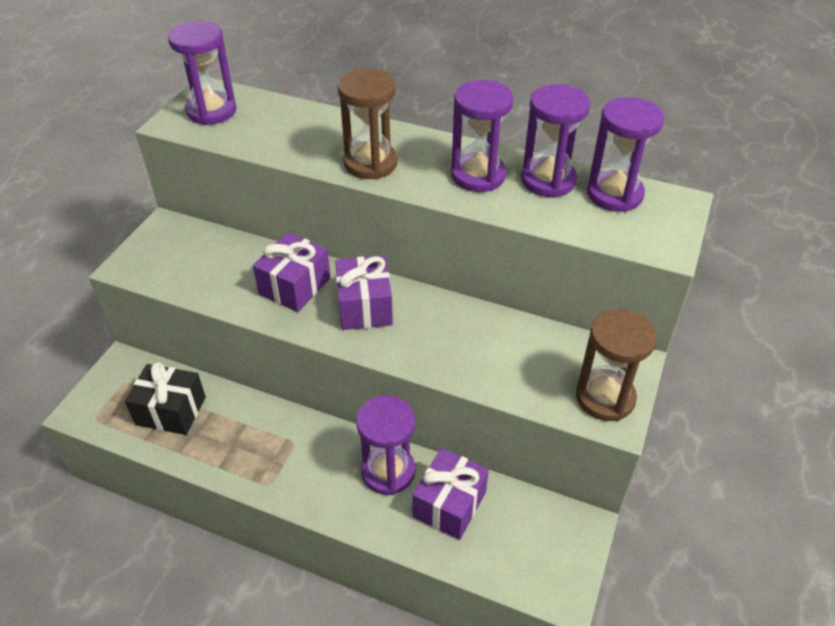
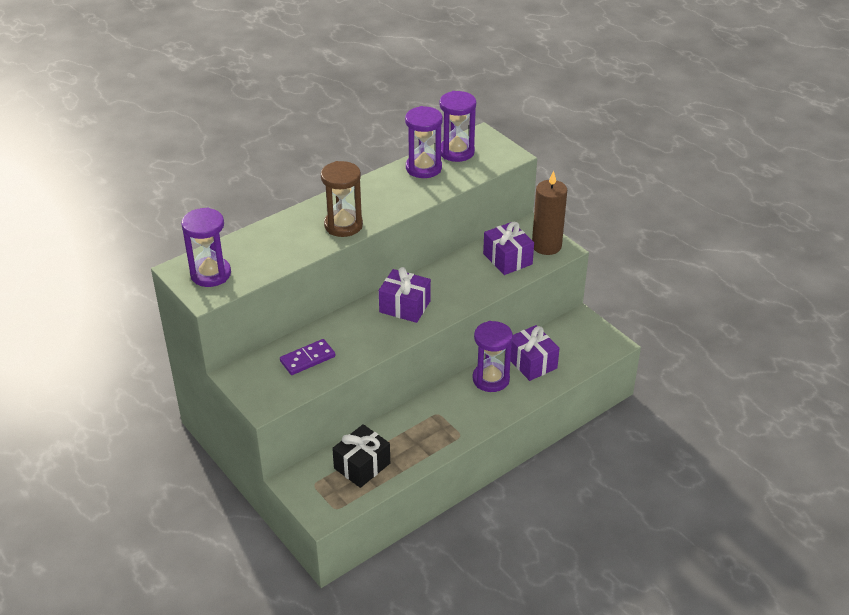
camera: 60 degrees left, 5 degrees down
(219, 266) = (307, 359): none -> purple domino
(295, 286) = (359, 330): purple gift -> purple gift (507, 259)
(478, 176) = (395, 190): purple hourglass -> none
(605, 397) = (546, 246): brown hourglass -> brown candle

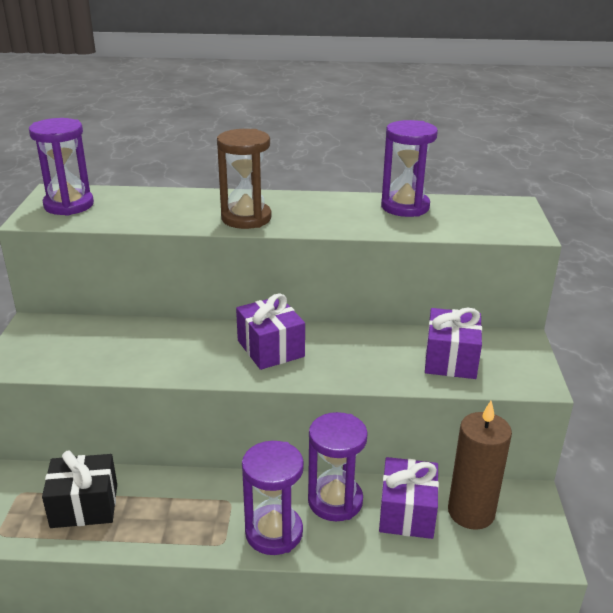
camera: 40 degrees right, 10 degrees down
(307, 359) = (109, 346): purple domino -> none
(456, 152) = (463, 207): purple hourglass -> purple hourglass (274, 532)
(546, 246) = (519, 369): brown candle -> brown candle (471, 512)

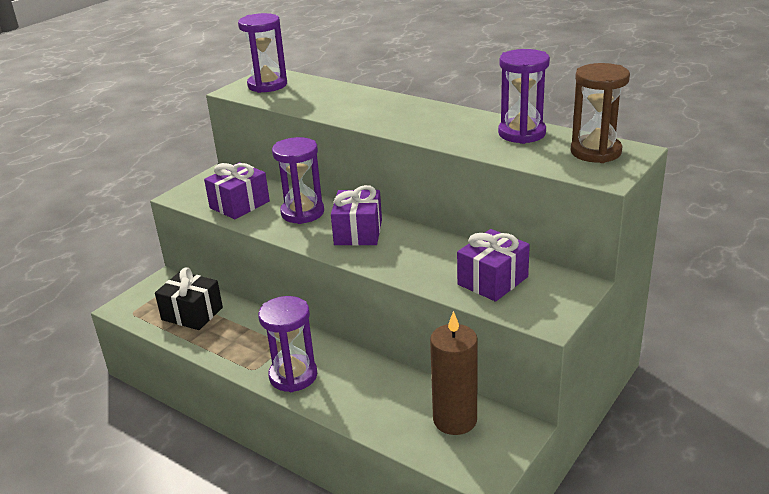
camera: 35 degrees right, 0 degrees up
(246, 218) = (378, 118): brown hourglass -> brown hourglass (595, 152)
(335, 501) = (357, 372): purple hourglass -> purple hourglass (302, 213)
(407, 512) = (403, 400): purple gift -> purple gift (239, 204)

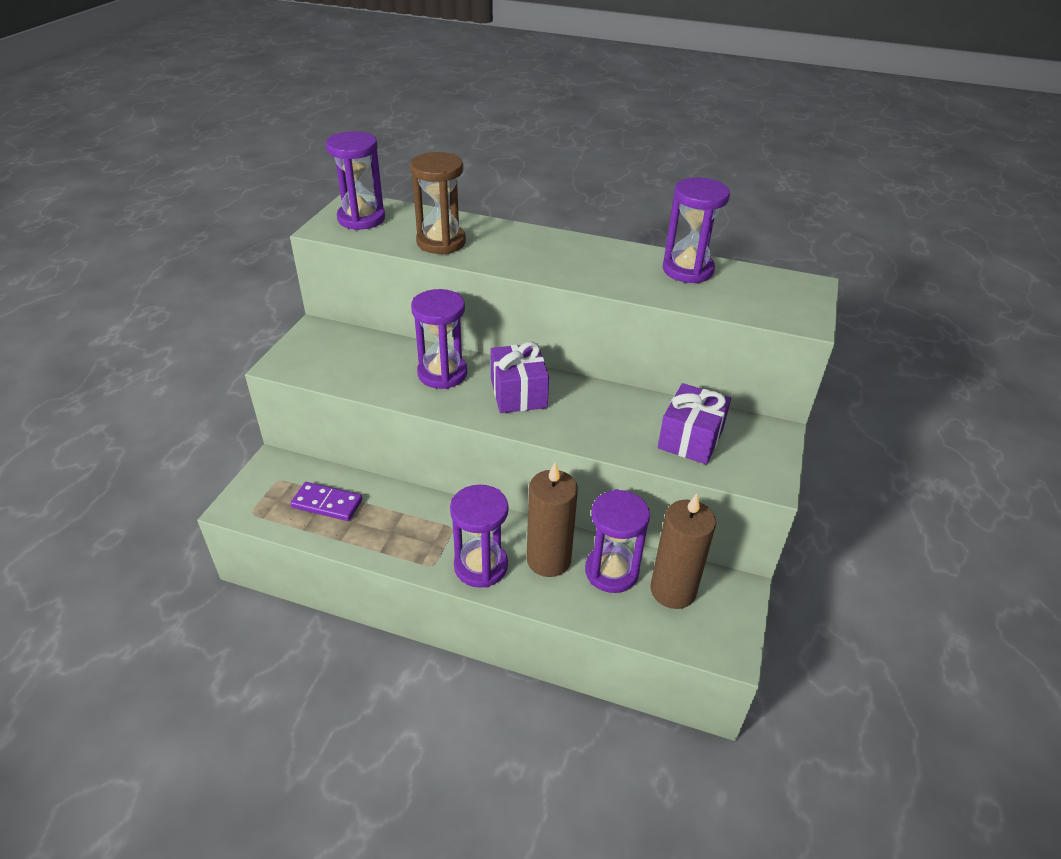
camera: 20 degrees left, 10 degrees up
(192, 314) = (327, 503): black gift -> purple domino
(239, 204) = (362, 370): purple gift -> none
(354, 379) = (548, 560): none -> brown candle
(405, 396) = (611, 571): none -> purple hourglass
(595, 152) = (775, 289): brown hourglass -> brown hourglass (441, 242)

